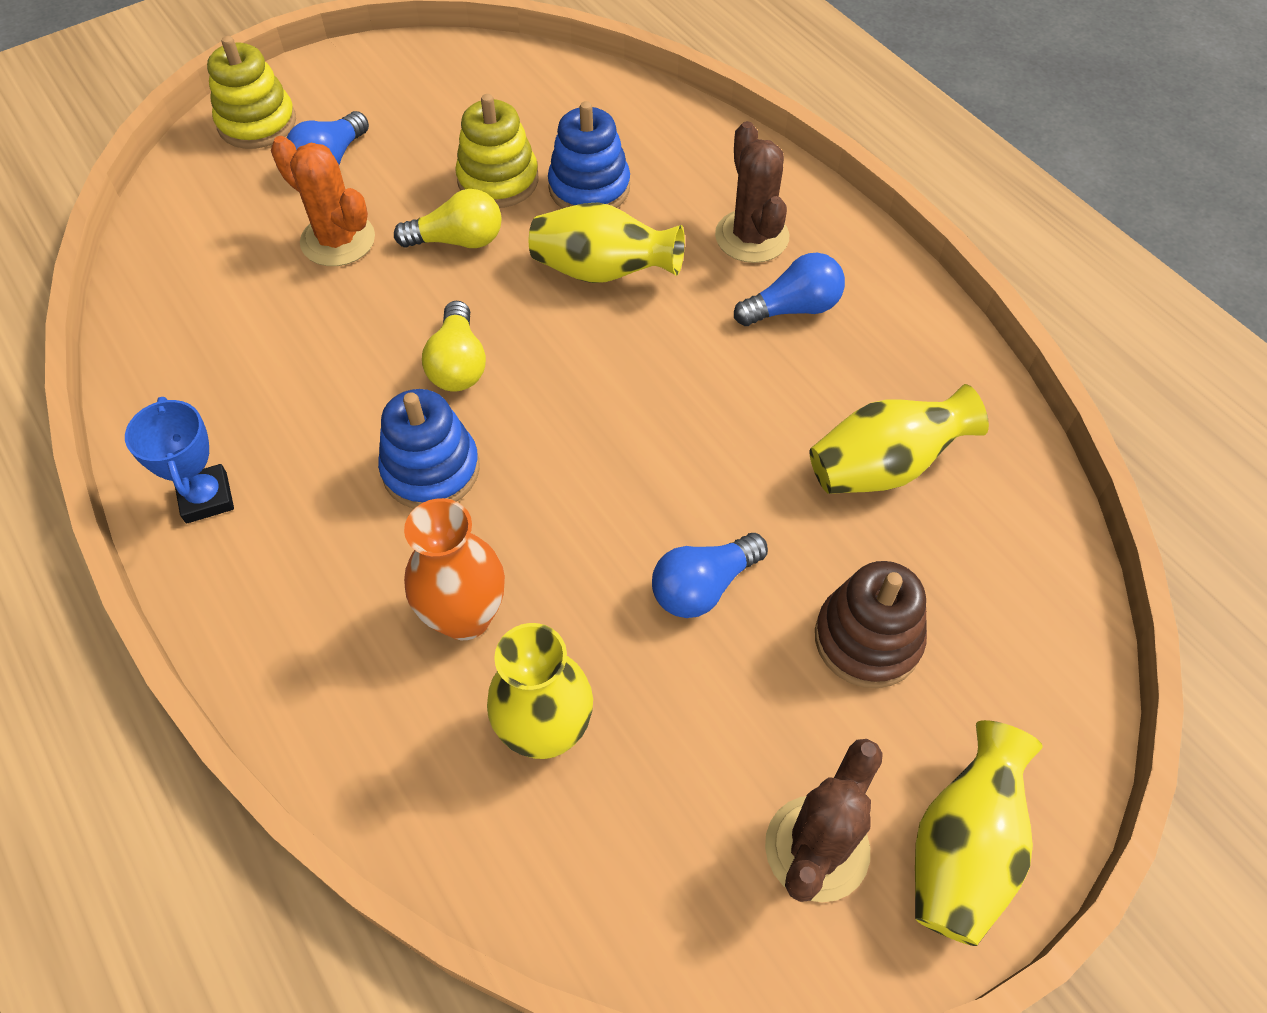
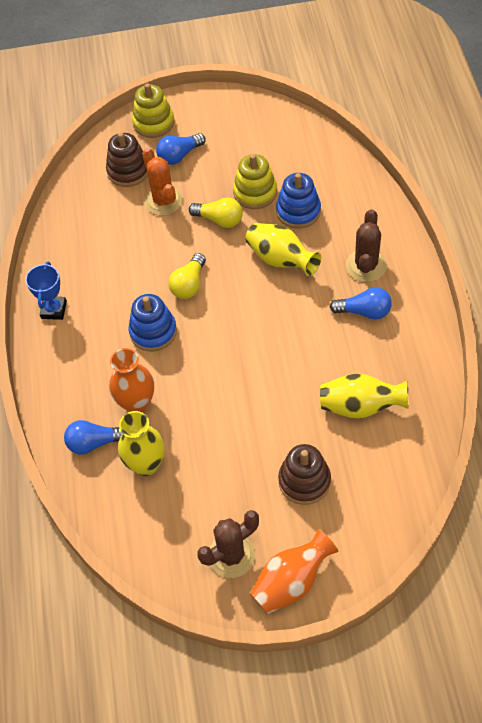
camera: 30 degrees right, 0 degrees up
(246, 210) = (128, 171): none -> brown stacking toy
(703, 586) = (245, 430): blue light bulb -> blue light bulb (94, 443)
(962, 850) = (291, 582): yellow vase -> orange vase

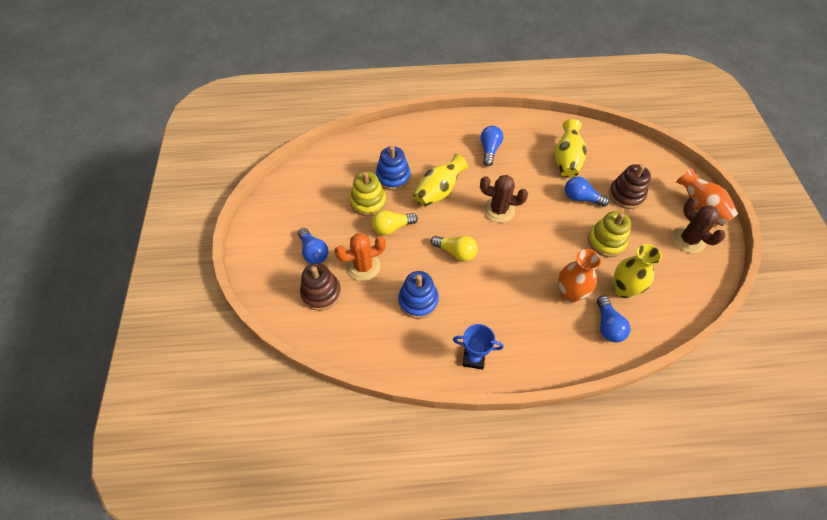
camera: 90 degrees left, 0 degrees up
(153, 123) = (267, 270): yellow stacking toy -> yellow stacking toy (606, 241)
(153, 331) = (501, 280): blue stacking toy -> blue stacking toy (418, 301)
(219, 220) = (392, 227): yellow light bulb -> yellow light bulb turned 135 degrees counterclockwise
(291, 422) = (581, 198): none -> blue light bulb
(366, 266) = (450, 144): brown cactus -> brown cactus (499, 210)

